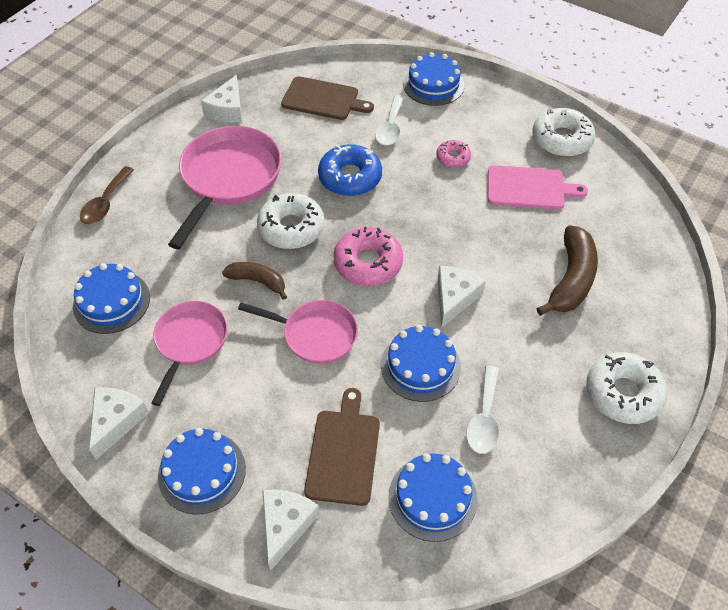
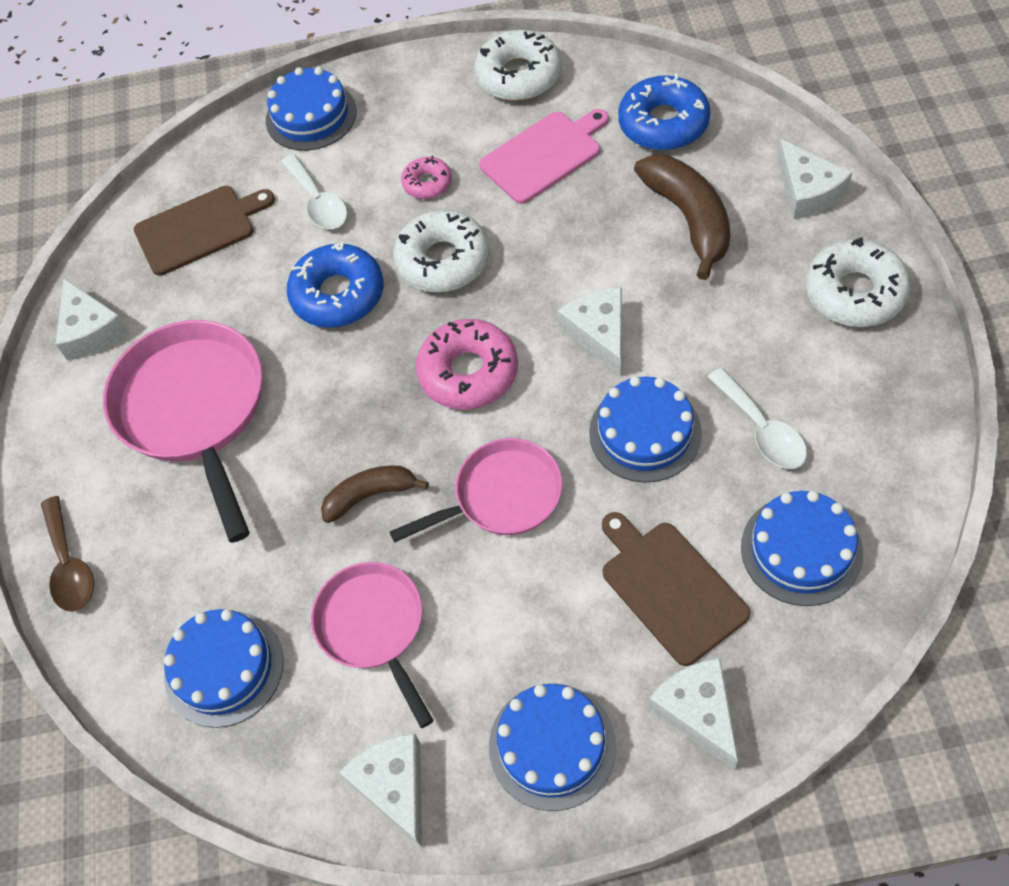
camera: 35 degrees left, 5 degrees up
(291, 228) = (337, 405): white donut -> white donut (443, 260)
(614, 220) = (663, 123): none -> blue donut
(658, 318) = (807, 191): none -> white cheese

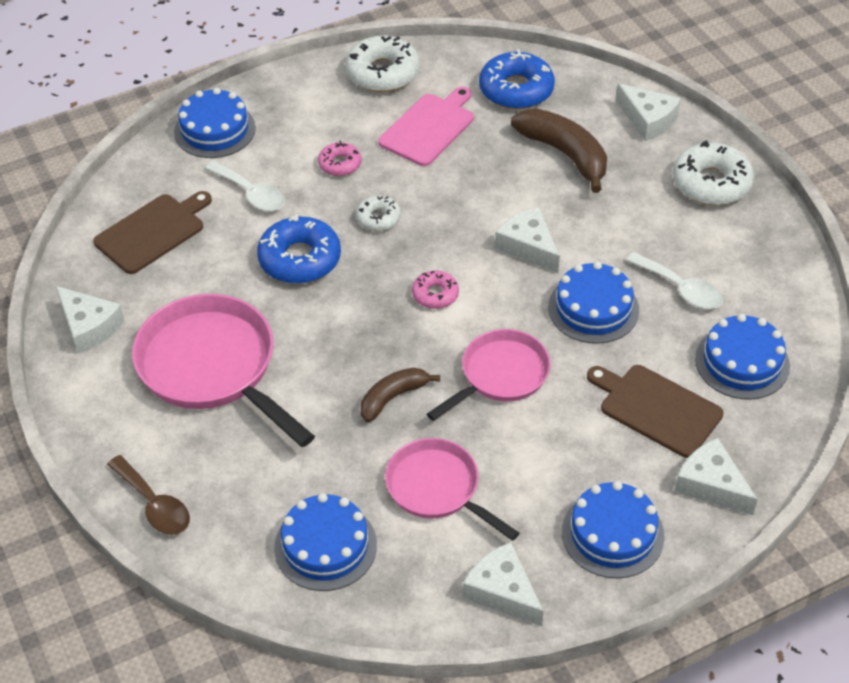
camera: 25 degrees left, 10 degrees down
(443, 260) = (378, 218): white donut -> white donut, size x0.55
(468, 372) = (435, 294): pink donut -> pink donut, size x0.55

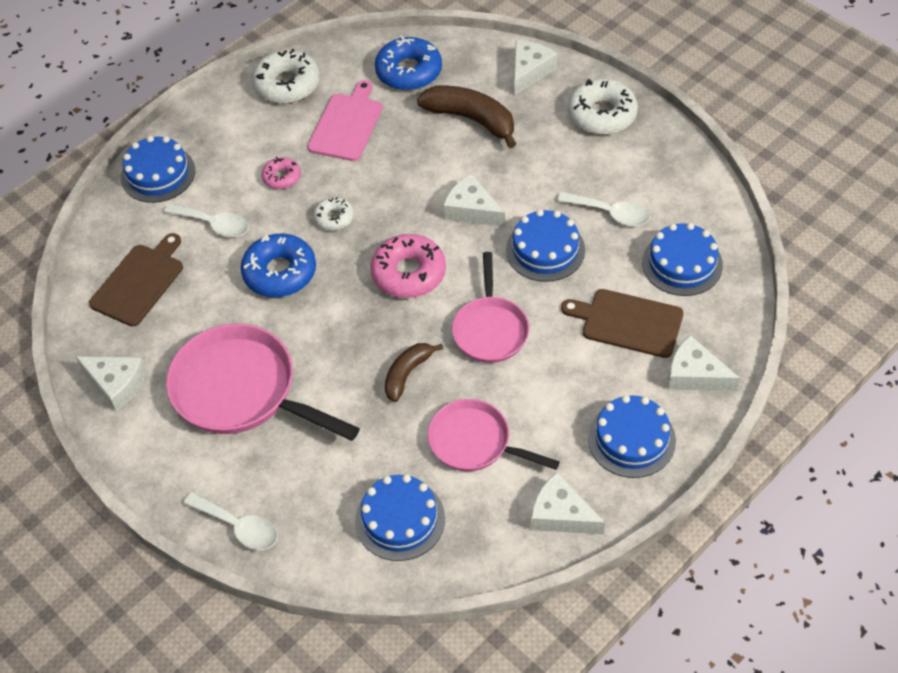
camera: 15 degrees left, 5 degrees up
(154, 504) = (238, 526): brown spoon -> white spoon
(435, 294) = (409, 273): pink donut -> pink donut, size x1.81
(500, 375) = (490, 329): pink pan -> pink pan turned 150 degrees clockwise
(648, 120) = (529, 71): white cheese -> white cheese turned 90 degrees counterclockwise

